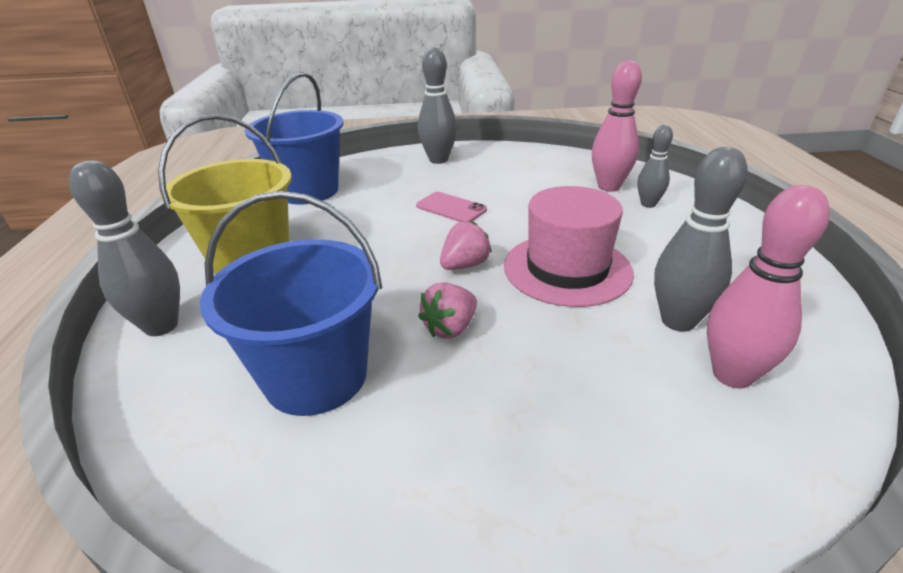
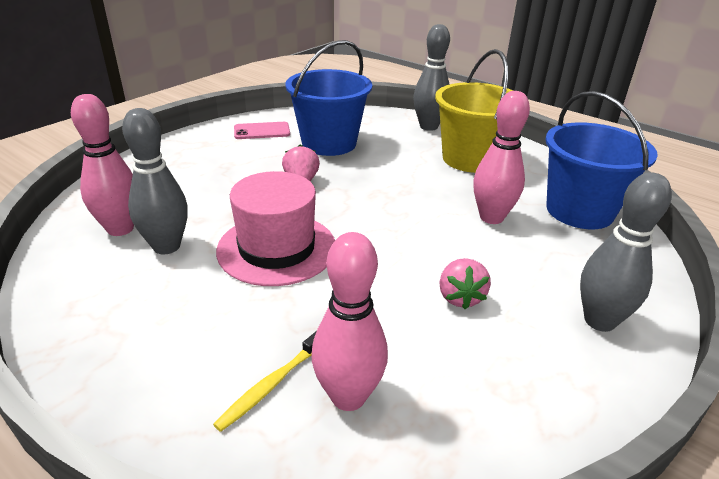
camera: 130 degrees right, 0 degrees up
(368, 213) = (491, 217): none -> pink bowling pin
(451, 208) = (447, 257): pink phone -> pink phone (262, 131)
(465, 265) = (349, 215): pink strawberry -> pink strawberry (460, 297)
(648, 204) = (271, 385): grey bowling pin -> yellow toothbrush

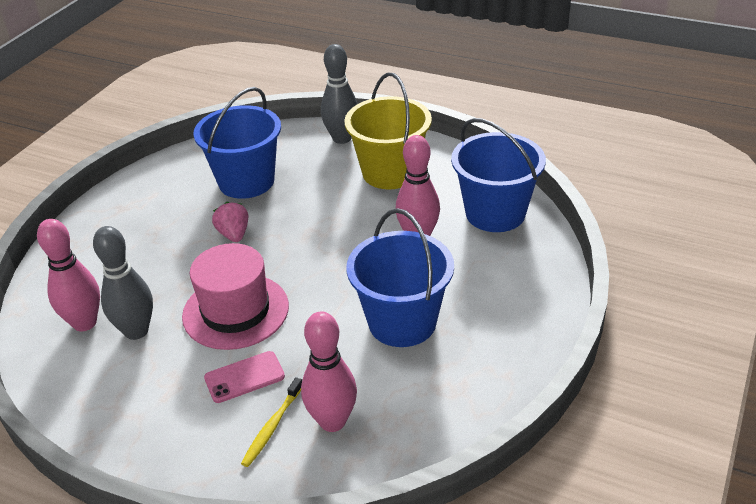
camera: 10 degrees left, 5 degrees up
(262, 131) = (172, 180): pink phone -> pink phone (244, 377)
(460, 297) = (402, 322): pink strawberry -> blue bucket
(599, 321) = (513, 318): grey bowling pin -> none

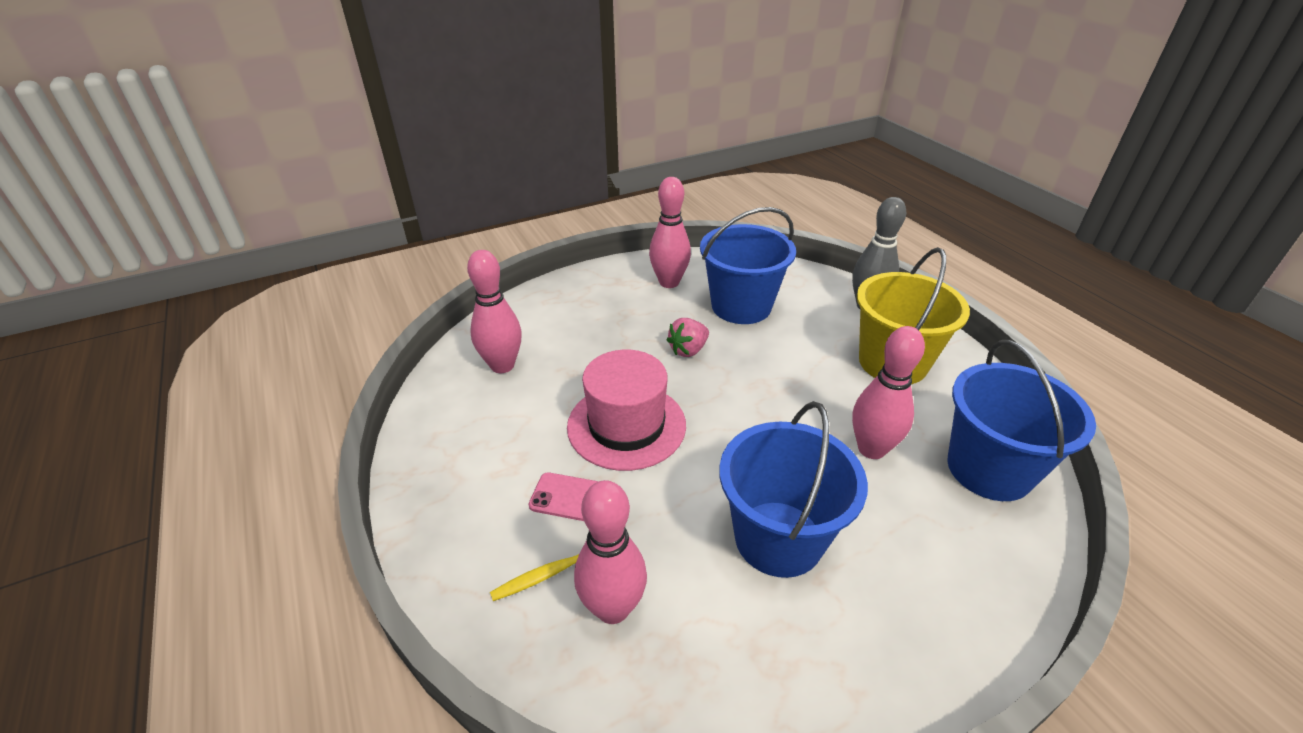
camera: 35 degrees right, 0 degrees up
(136, 331) = (532, 396): grey bowling pin -> none
(168, 189) = (669, 282): none -> pink bowling pin
(234, 234) = (688, 350): pink strawberry -> pink strawberry turned 150 degrees counterclockwise

